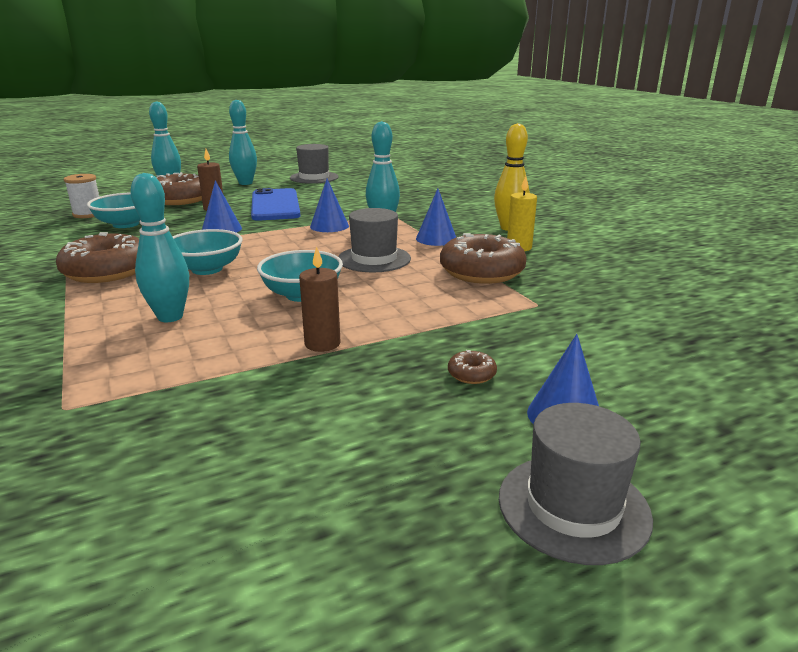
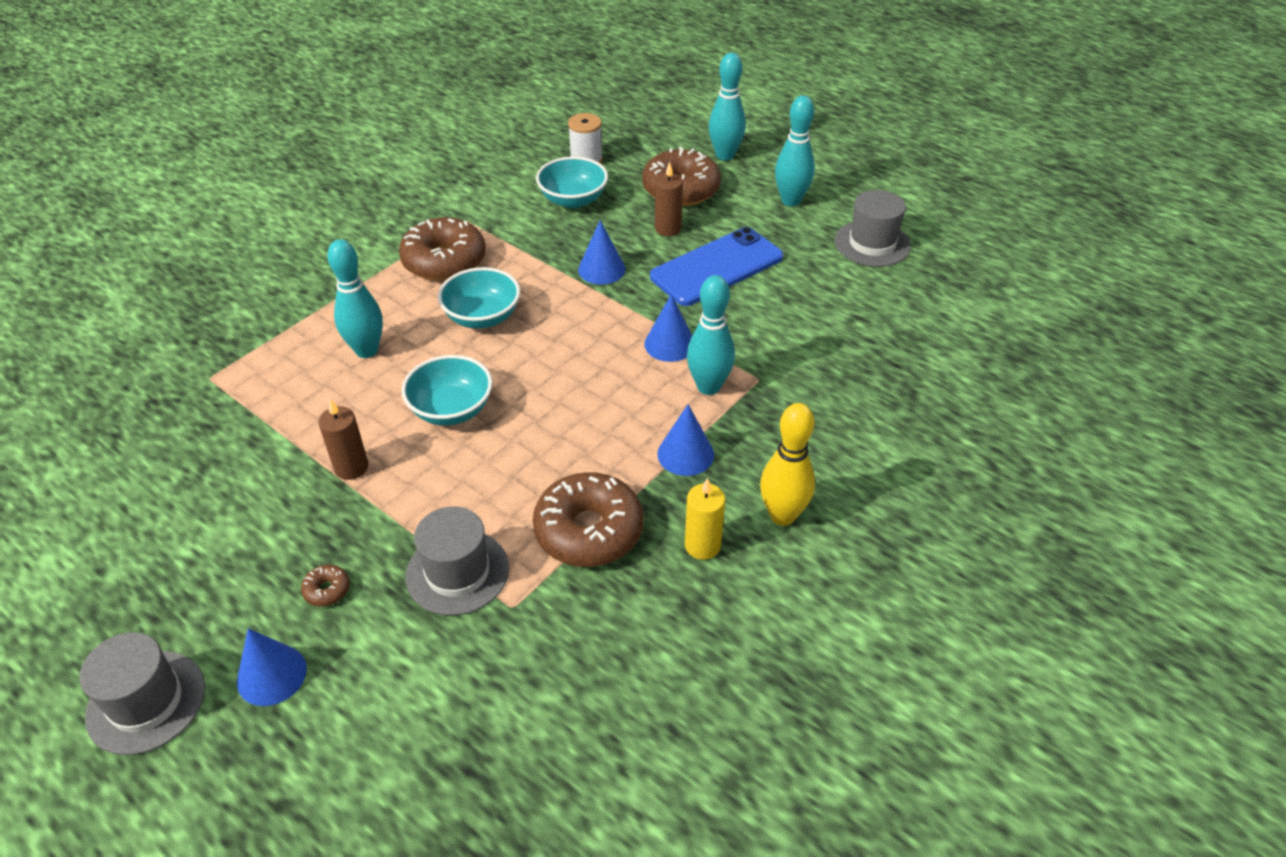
camera: 65 degrees right, 20 degrees up
(374, 259) = (579, 424): grey hat -> grey hat (457, 572)

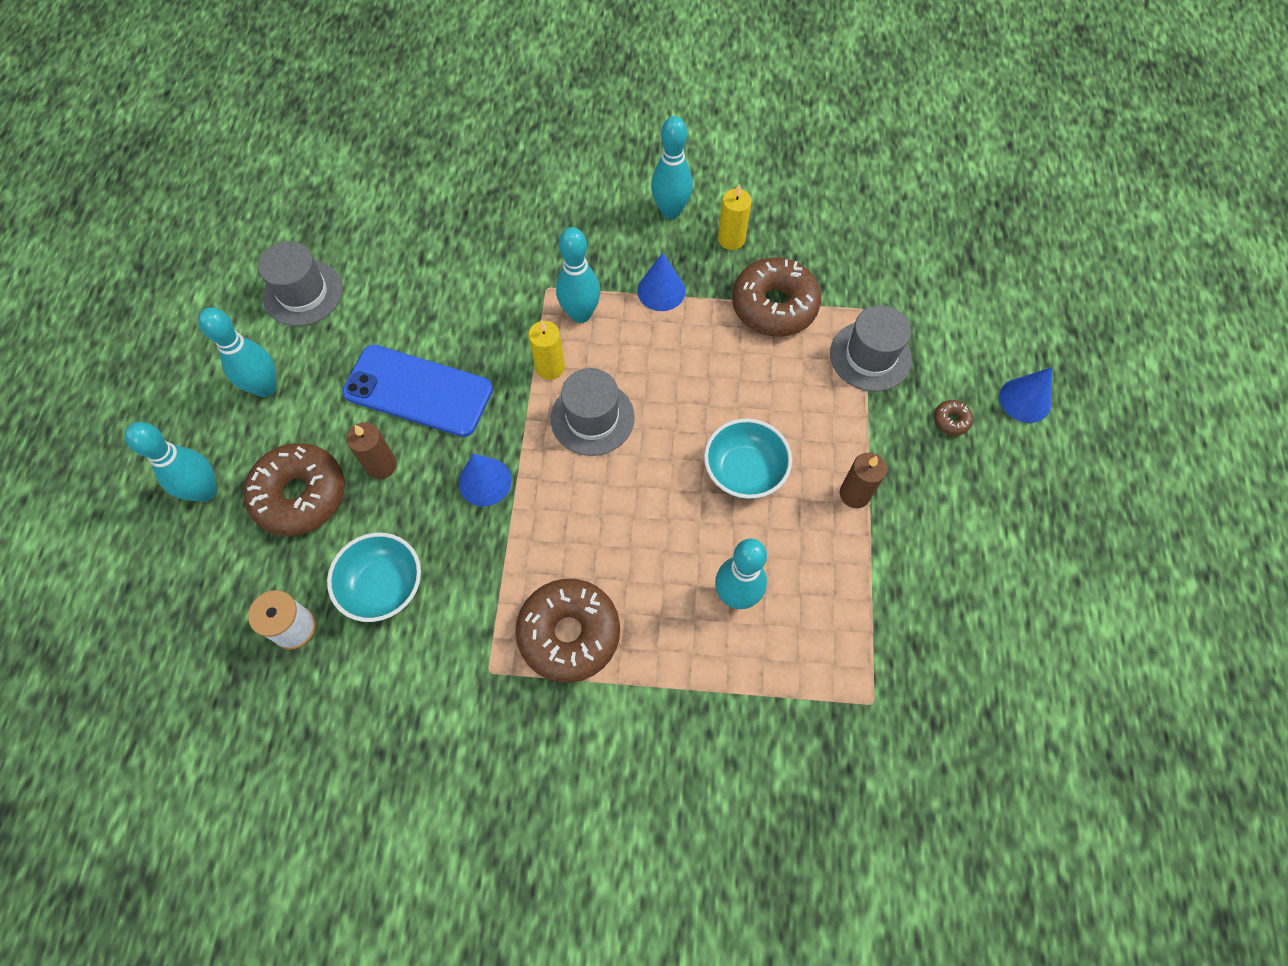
camera: 125 degrees left, 20 degrees up
(146, 702) = (1104, 452): grey hat -> grey hat (592, 418)
(482, 317) = (622, 533): turquoise bowl -> none
(669, 344) = (550, 367): blue cone -> yellow candle
(782, 515) = (670, 211): yellow bowling pin -> turquoise bowling pin

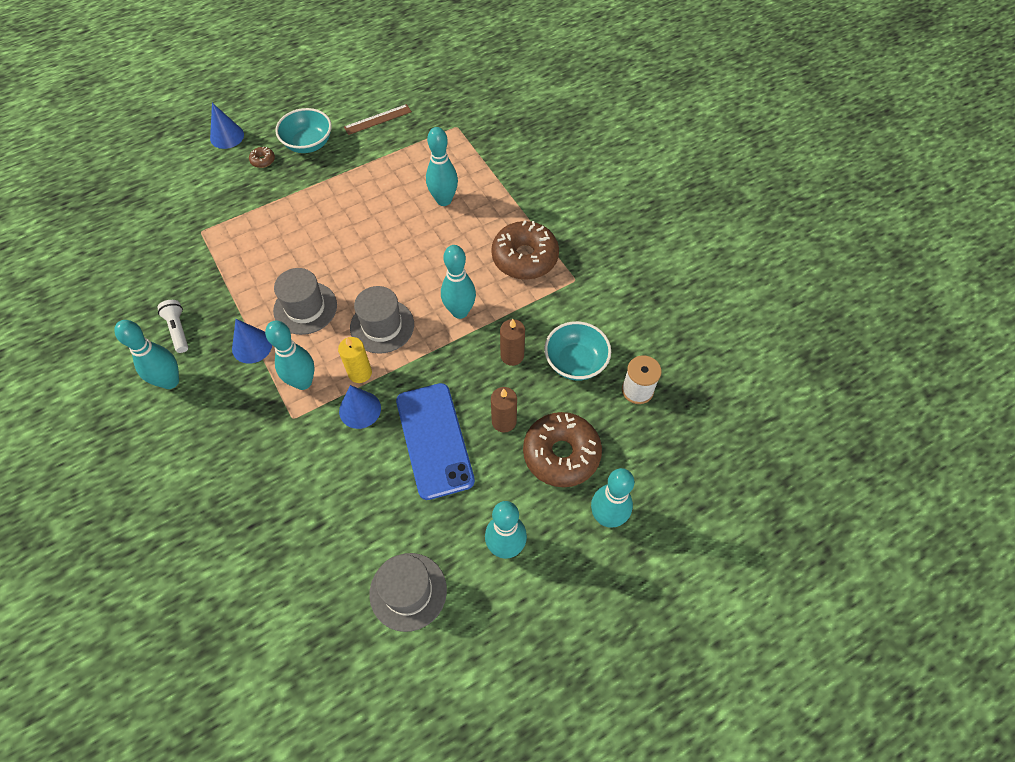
camera: 125 degrees left, 5 degrees down
(485, 481) = (469, 355): blue cone -> blue cone (360, 409)
(549, 507) = (460, 311): none -> turquoise bowling pin
(731, 239) = (178, 330): yellow candle -> white flashlight
(744, 471) = (364, 233): turquoise bowl -> turquoise bowl (308, 144)
(774, 306) = (226, 277): brown donut -> none
(854, 494) = (343, 180): brown candle -> brown candle (512, 355)
(870, 356) = (238, 213): grey hat -> grey hat (305, 308)
(953, 600) = (378, 119): none -> brown ruler

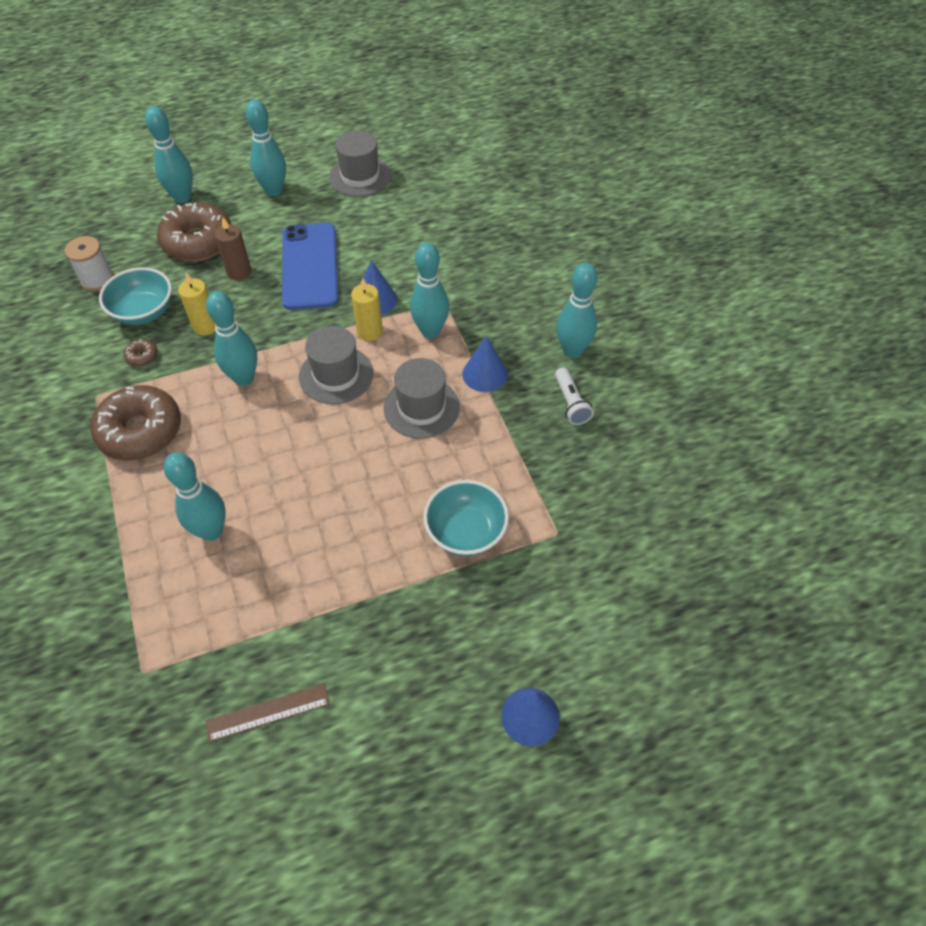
camera: 170 degrees left, 5 degrees down
(263, 160) = (469, 650): brown donut -> brown donut (142, 356)
(308, 144) = (393, 675): turquoise bowl -> turquoise bowl (466, 531)
(512, 355) = (206, 326): brown candle -> yellow candle

